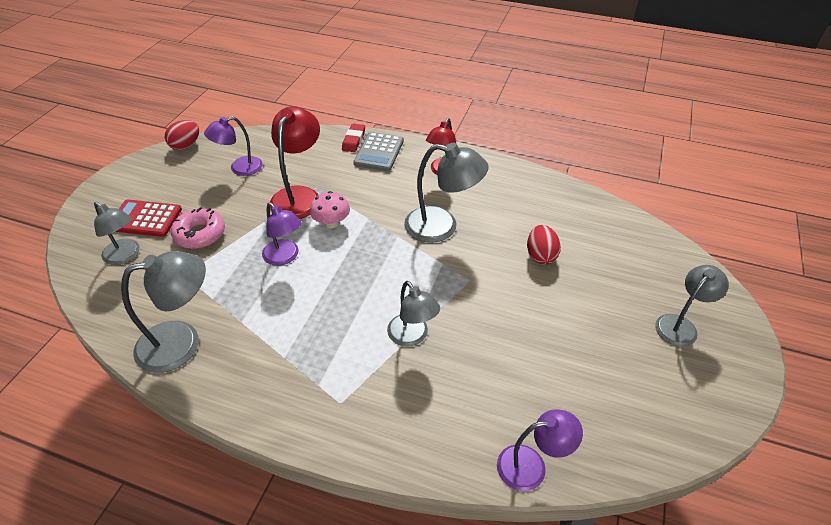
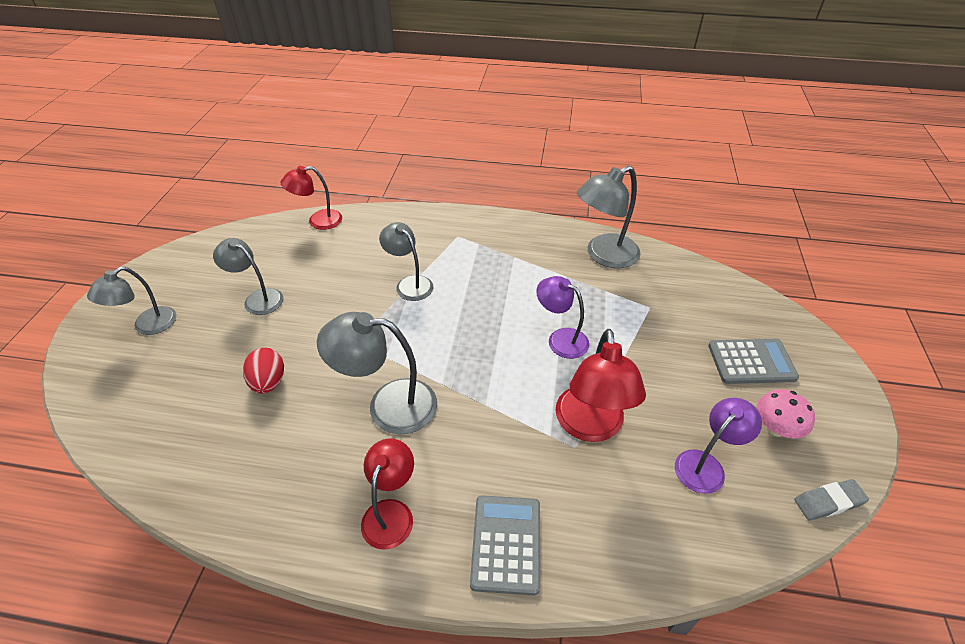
camera: 170 degrees right, 0 degrees up
(125, 256) = (725, 317): grey lamp -> grey lamp (258, 298)
(145, 219) = (751, 362): red calculator -> grey calculator
(186, 146) = (828, 502): red egg -> grey eraser
(200, 234) = (672, 352): pink donut -> none
(331, 223) = (528, 390): pink mushroom -> pink mushroom (775, 428)
(353, 140) = (561, 570): red eraser -> none
(531, 466) = (318, 221): purple lamp -> red lamp

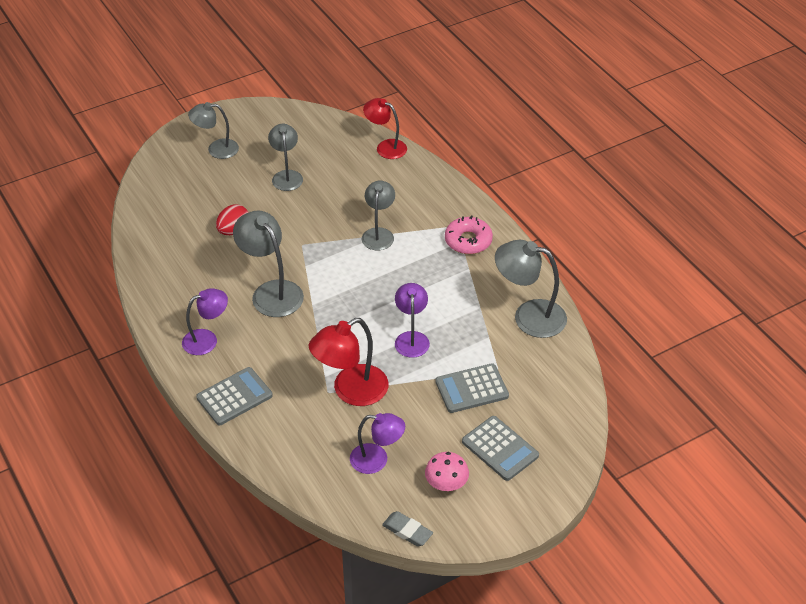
camera: 50 degrees right, 0 degrees up
(391, 513) = (207, 339): red lamp -> purple lamp
(483, 239) = (468, 241): none -> pink donut
(660, 337) = (471, 389): none -> grey calculator

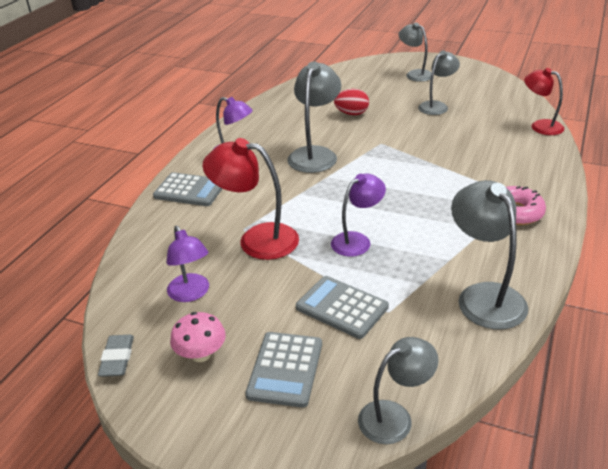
camera: 55 degrees right, 10 degrees down
(379, 234) = (446, 167): grey lamp -> grey lamp (394, 417)
(385, 147) = (540, 126): red lamp -> red lamp turned 45 degrees counterclockwise

